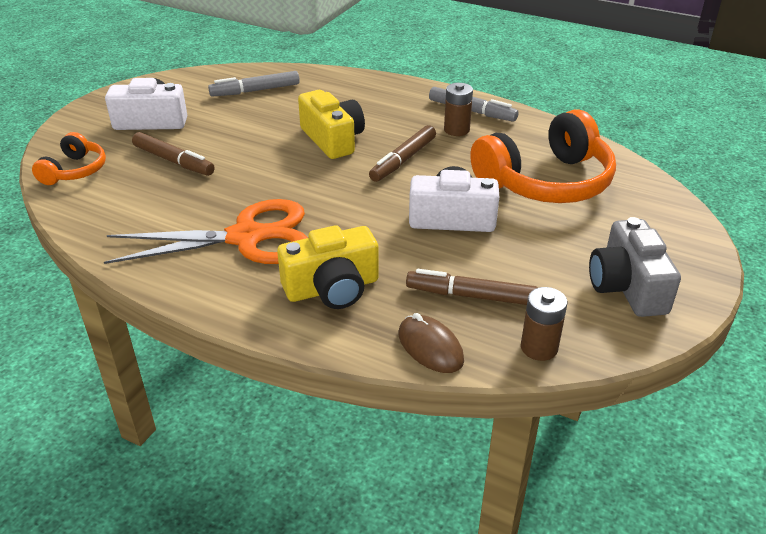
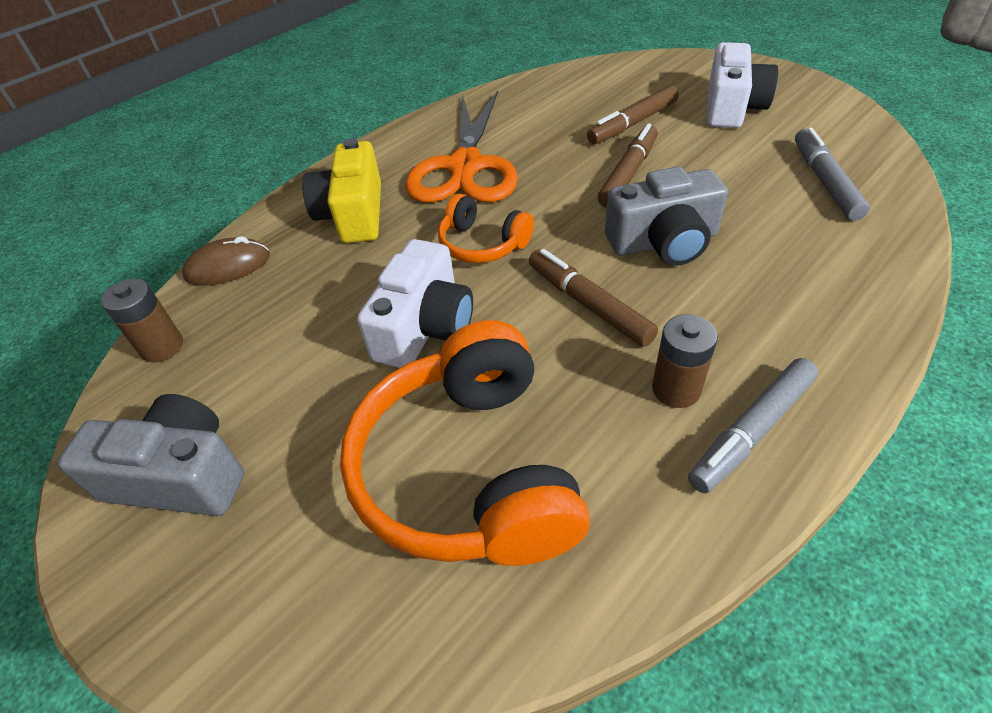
camera: 110 degrees right, 10 degrees up
(75, 171) = (627, 73): orange headphones -> orange headphones (482, 244)
(332, 139) = (663, 242): yellow camera -> grey camera
(470, 295) = (274, 311): brown marker -> brown marker (628, 173)

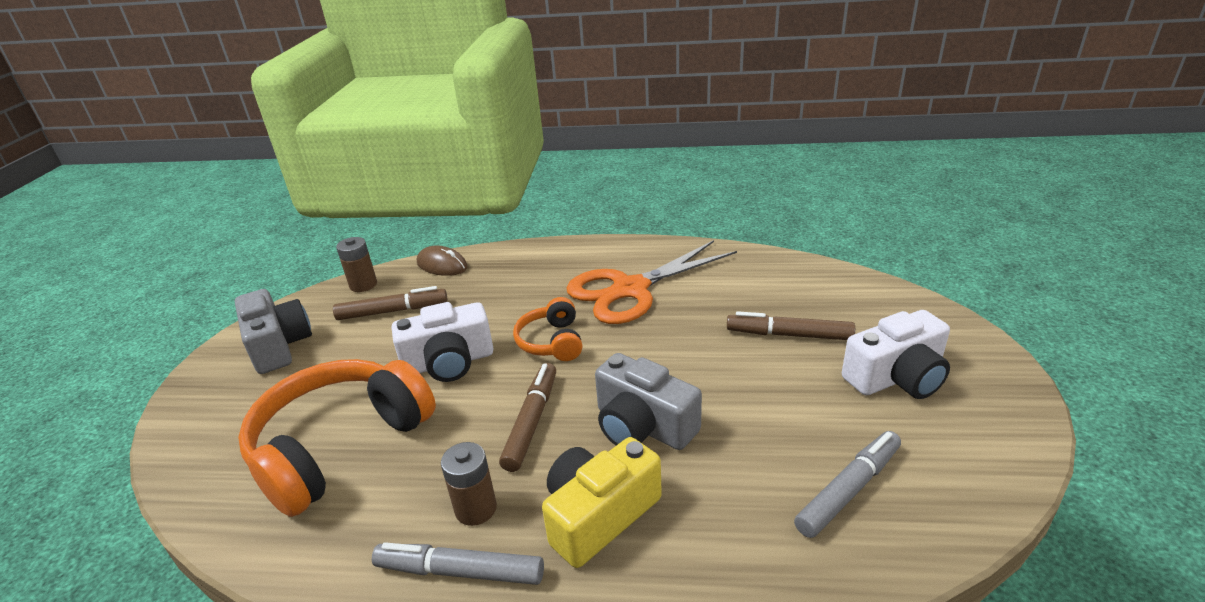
camera: 50 degrees right, 15 degrees down
(353, 214) = (530, 277): yellow camera -> yellow camera (599, 515)
(628, 173) = (713, 366): brown marker -> brown marker (393, 311)

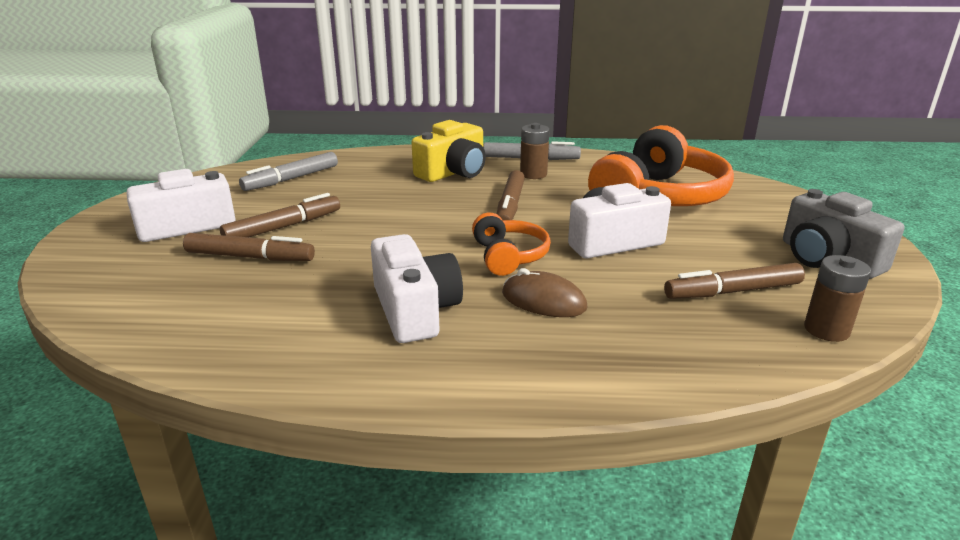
camera: 175 degrees right, 5 degrees down
(442, 265) = (731, 361): brown mouse -> brown mouse (543, 301)
(630, 290) = (415, 310): orange scissors -> white camera
(643, 426) = (419, 203): grey camera -> none
(785, 377) = (284, 227): none -> brown marker

